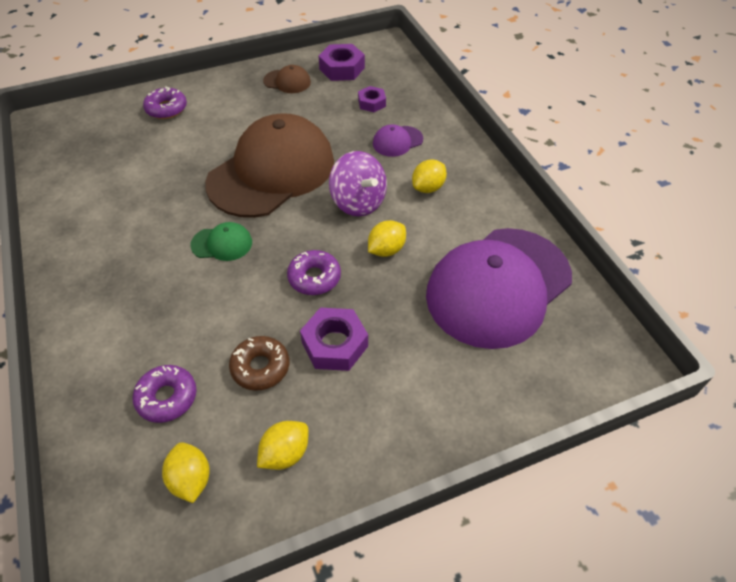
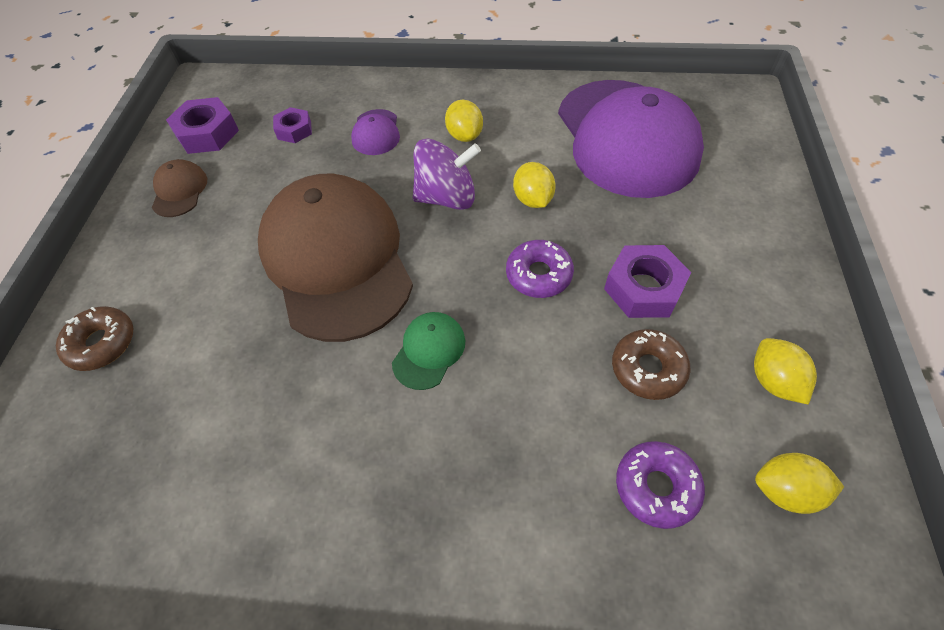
camera: 60 degrees left, 5 degrees up
(166, 109) = (102, 343): purple donut -> brown donut
(287, 81) = (179, 191): brown cap -> brown cap turned 45 degrees counterclockwise

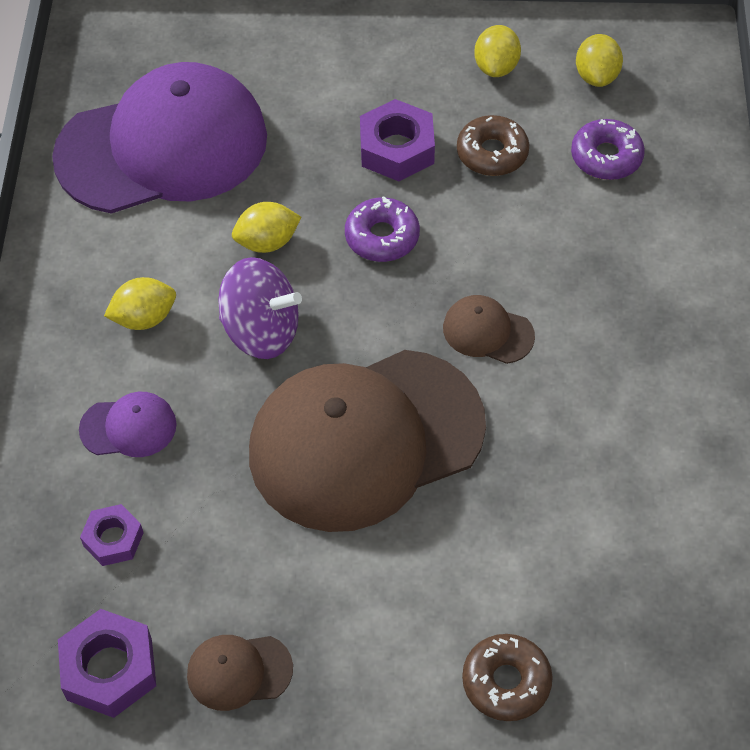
camera: 95 degrees left, 0 degrees up
(429, 351) = (488, 332): green cap -> brown cap
(447, 197) = (261, 331): purple spinning top -> purple spinning top turned 120 degrees clockwise
(773, 381) = (496, 67): yellow lemon -> yellow lemon turned 60 degrees counterclockwise

